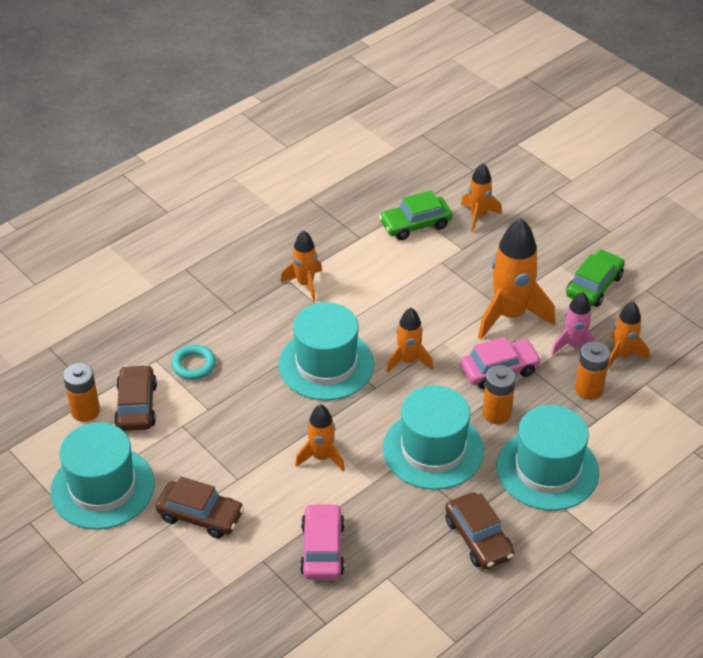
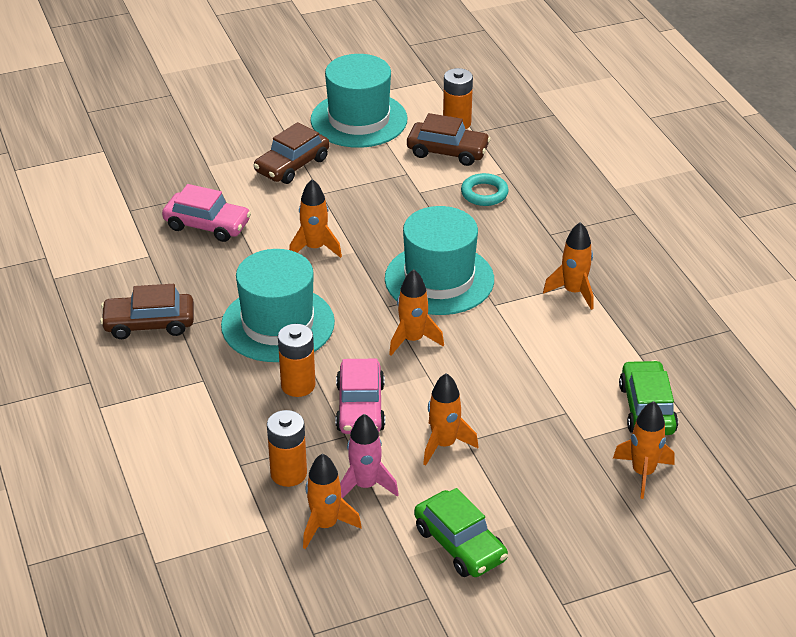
camera: 110 degrees right, 5 degrees down
(510, 315) = (444, 444): orange rocket -> orange rocket, size x0.57
(547, 469) = (198, 399): turquoise hat -> none

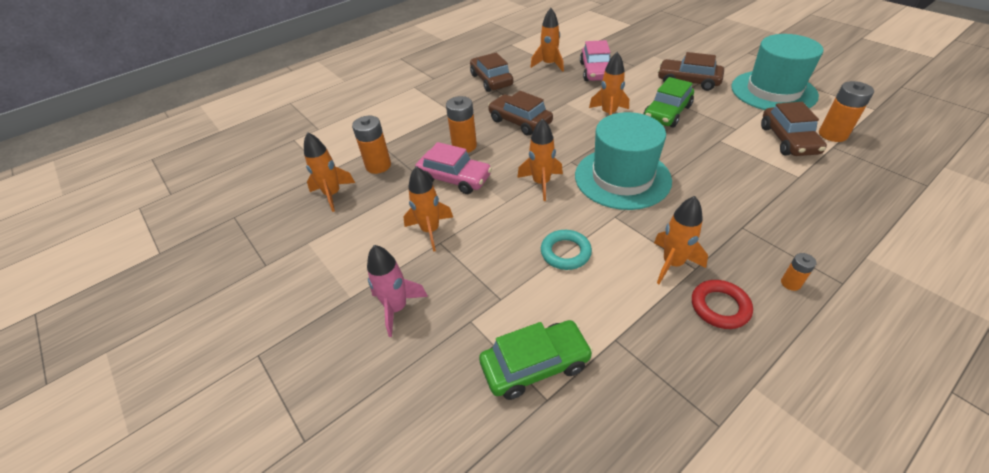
camera: 75 degrees right, 5 degrees up
(278, 324) = (520, 122): turquoise hat -> brown car
(360, 407) = (454, 178): pink car -> pink car turned 135 degrees counterclockwise
(365, 485) = (375, 202): pink rocket -> pink rocket (397, 308)
(460, 544) = (322, 268): green car -> green car (667, 113)
(484, 193) = (756, 173): turquoise ring -> turquoise ring (565, 252)
(624, 238) = (790, 283): none -> orange battery
(631, 285) = (720, 307): none -> red ring
(643, 473) = (438, 383): orange rocket -> orange rocket (549, 65)

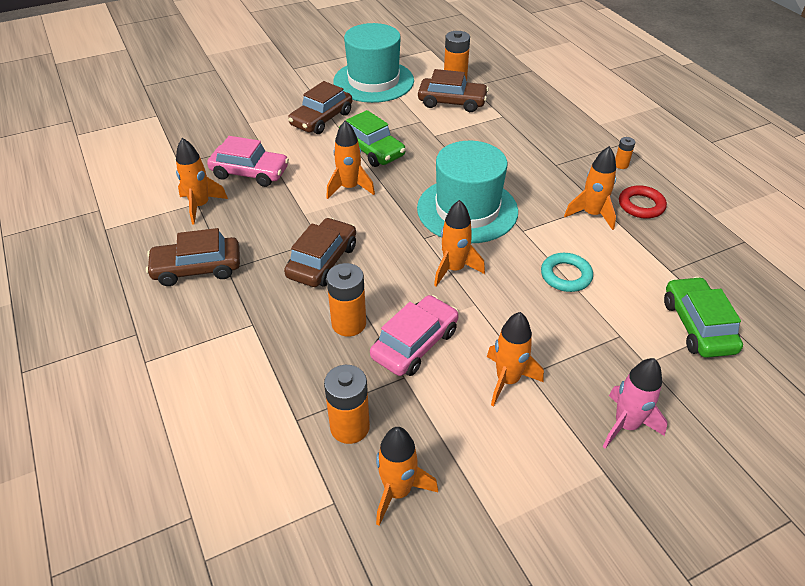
camera: 80 degrees left, 0 degrees up
(520, 122) = (322, 261): brown car -> brown car turned 150 degrees clockwise

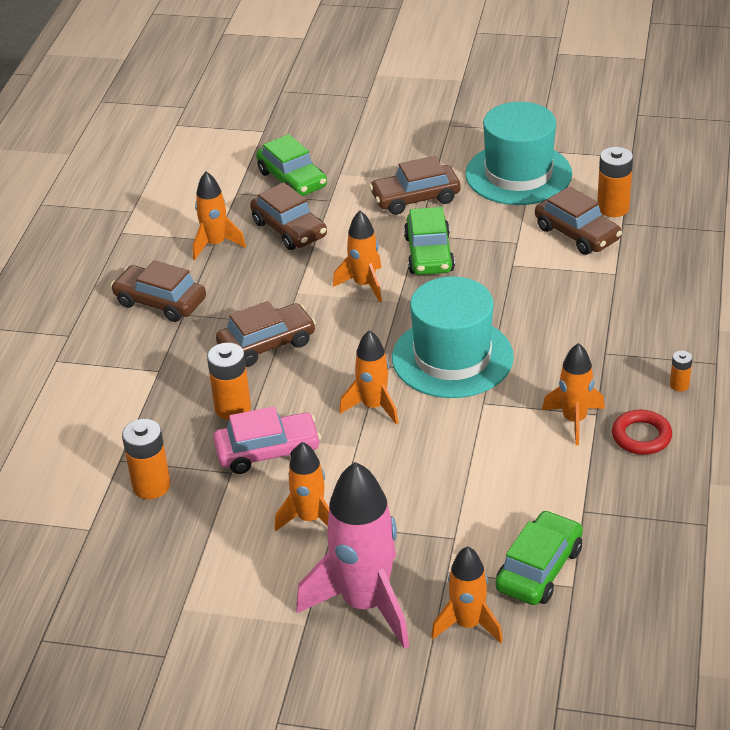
camera: 40 degrees right, 5 degrees down
(215, 139) = (292, 179): none -> green car
(250, 173) = (289, 229): pink car -> brown car
(397, 491) = (139, 547): orange rocket -> orange rocket (468, 624)
(566, 275) = (471, 463): turquoise ring -> none
(625, 425) = (365, 603): pink rocket -> pink rocket, size x1.76

